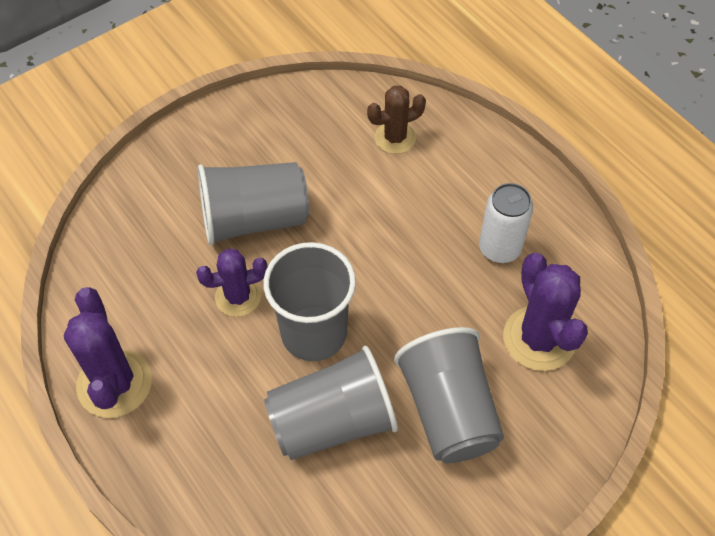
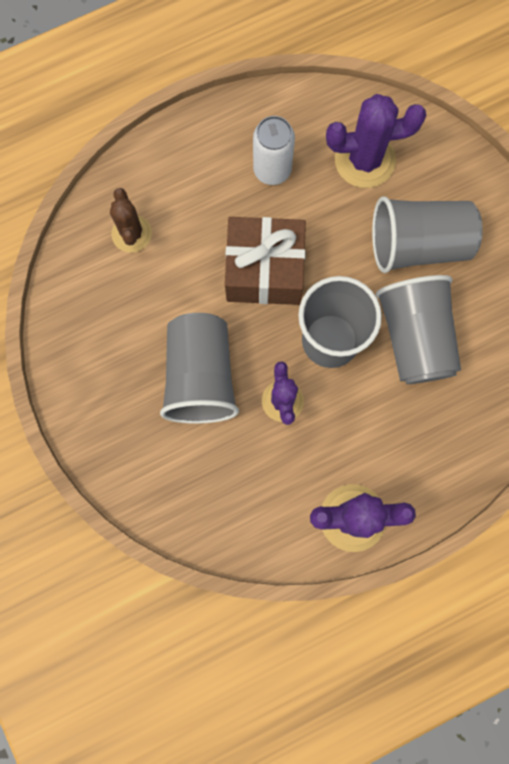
camera: 80 degrees left, 20 degrees up
(381, 258) = (264, 270): none -> brown gift

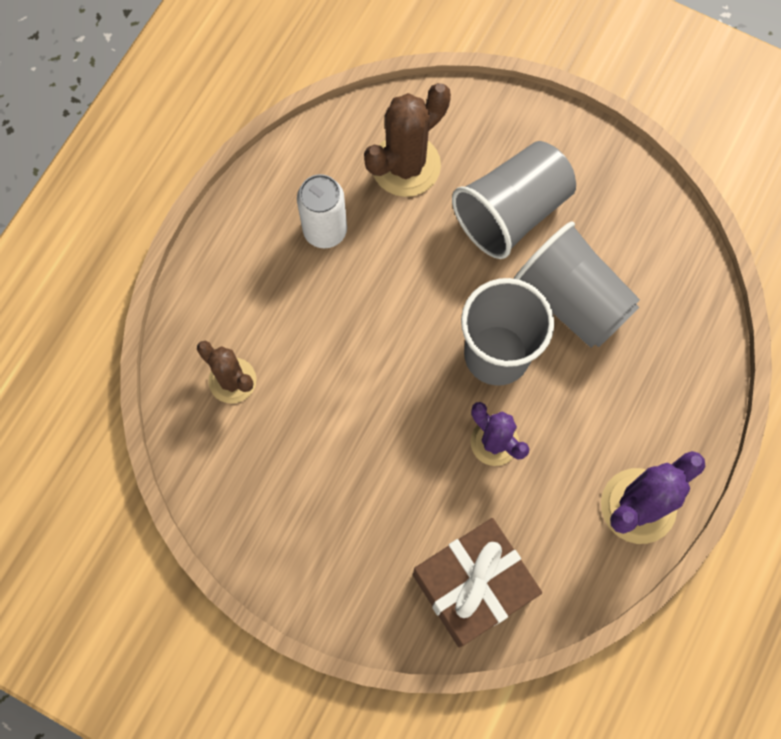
camera: 35 degrees left, 5 degrees down
(201, 376) = (400, 472): grey cup -> none
(264, 270) = (387, 330): brown gift -> brown gift (473, 586)
(365, 160) = (406, 165): purple cactus -> brown cactus

